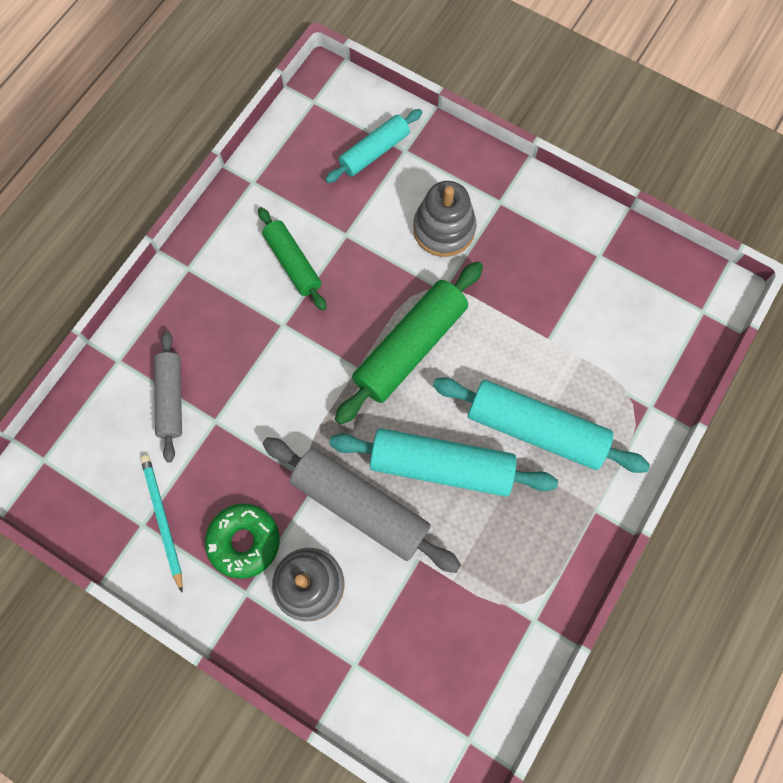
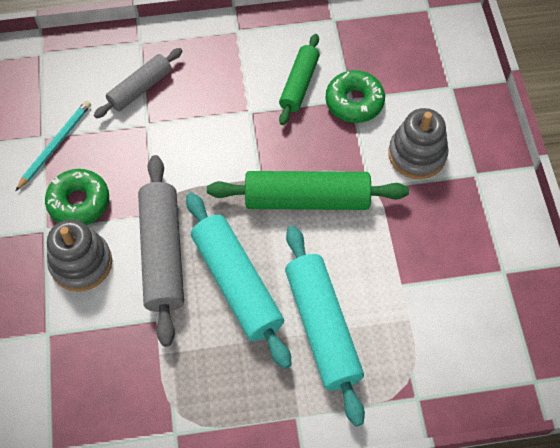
camera: 50 degrees right, 10 degrees down
(351, 234) = (354, 102): none -> green donut
(374, 152) = (430, 70): turquoise rolling pin -> none

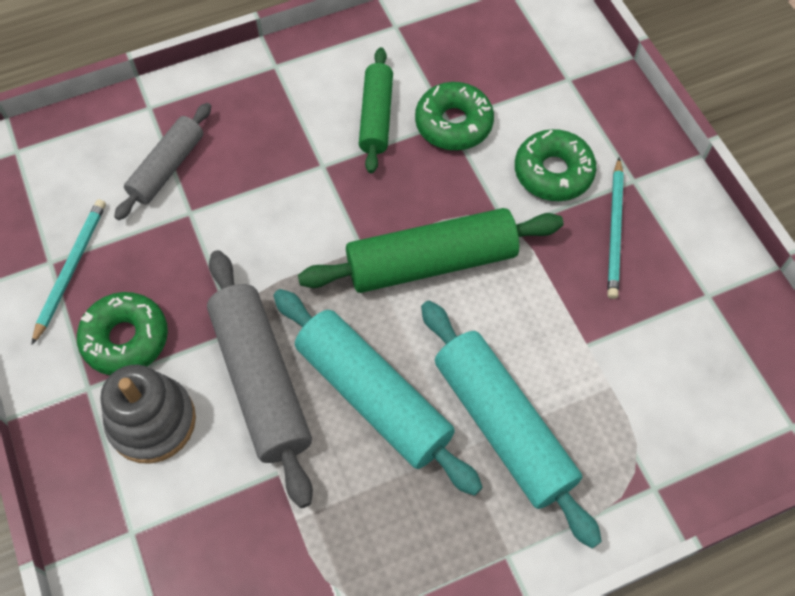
camera: 15 degrees left, 0 degrees up
(417, 154) = (553, 172): grey stacking toy -> green donut
(449, 208) = (615, 231): none -> turquoise pencil

